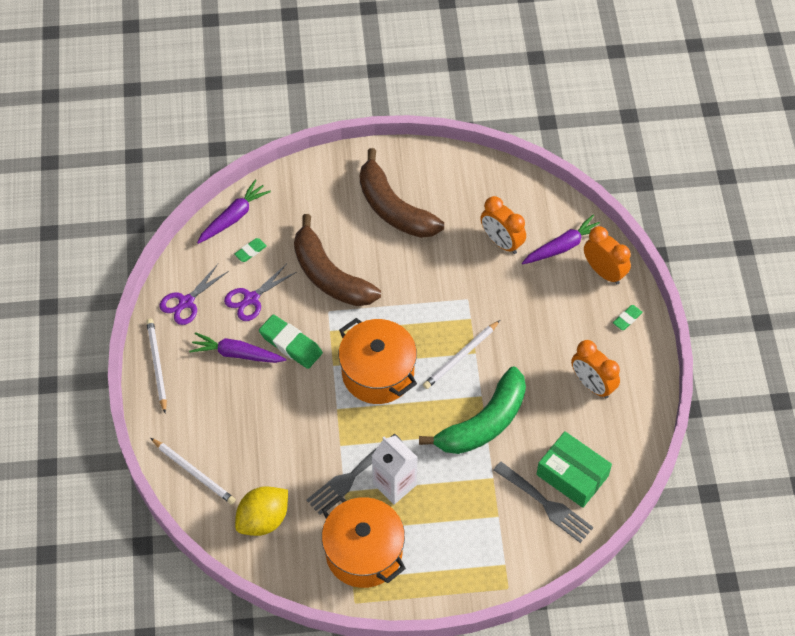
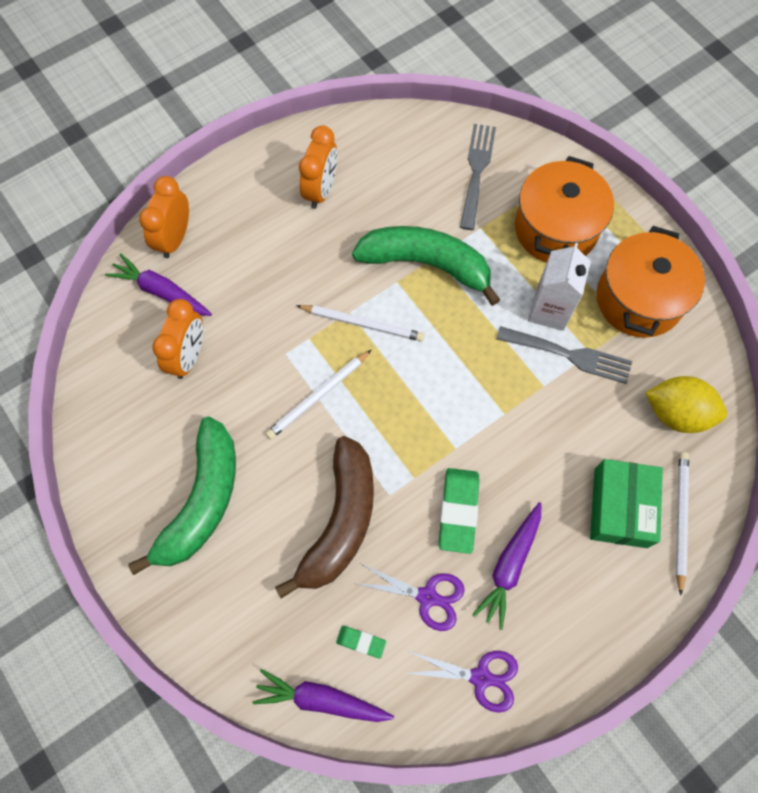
camera: 120 degrees left, 10 degrees up
(157, 365) = (586, 655): white pencil -> white pencil (318, 396)
(237, 354) = (510, 566): purple carrot -> purple carrot turned 45 degrees clockwise
(378, 373) = (435, 395): orange pot -> orange pot (555, 229)
(393, 208) = (202, 501): brown banana -> green banana
(572, 475) = (431, 163): green box -> green box (620, 507)
(627, 319) = (223, 193): green eraser -> none

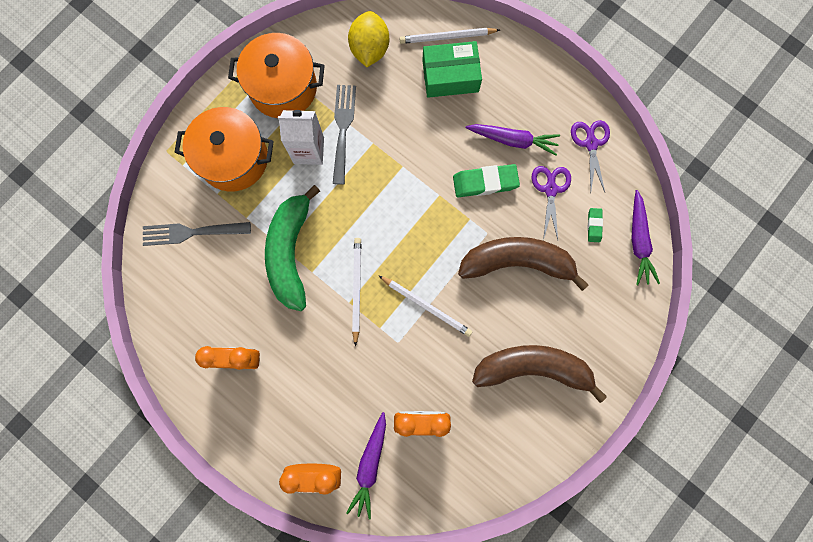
camera: 105 degrees left, 10 degrees up
(202, 501) = (533, 368): green banana -> brown banana

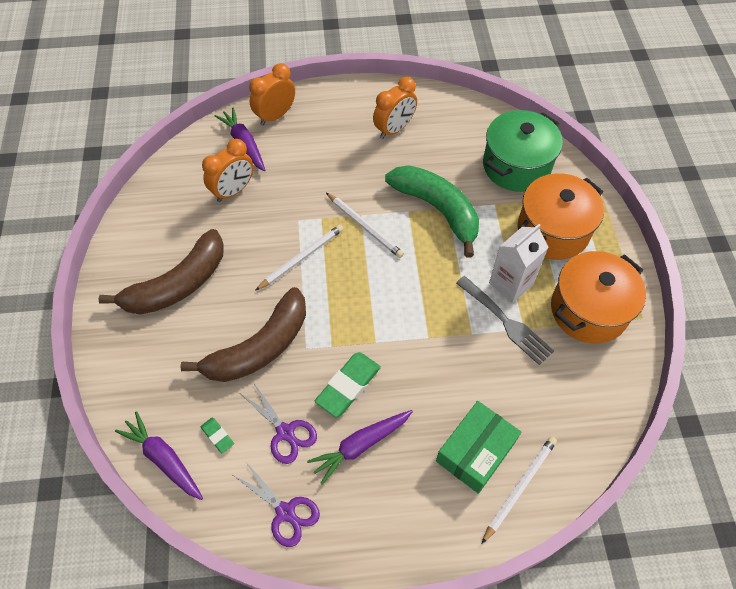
camera: 135 degrees right, 20 degrees down
(191, 232) = (516, 166): grey fork -> green pot
(369, 49) = (567, 407): yellow lemon -> none
(426, 306) = (301, 258): white pencil -> white pencil turned 150 degrees clockwise

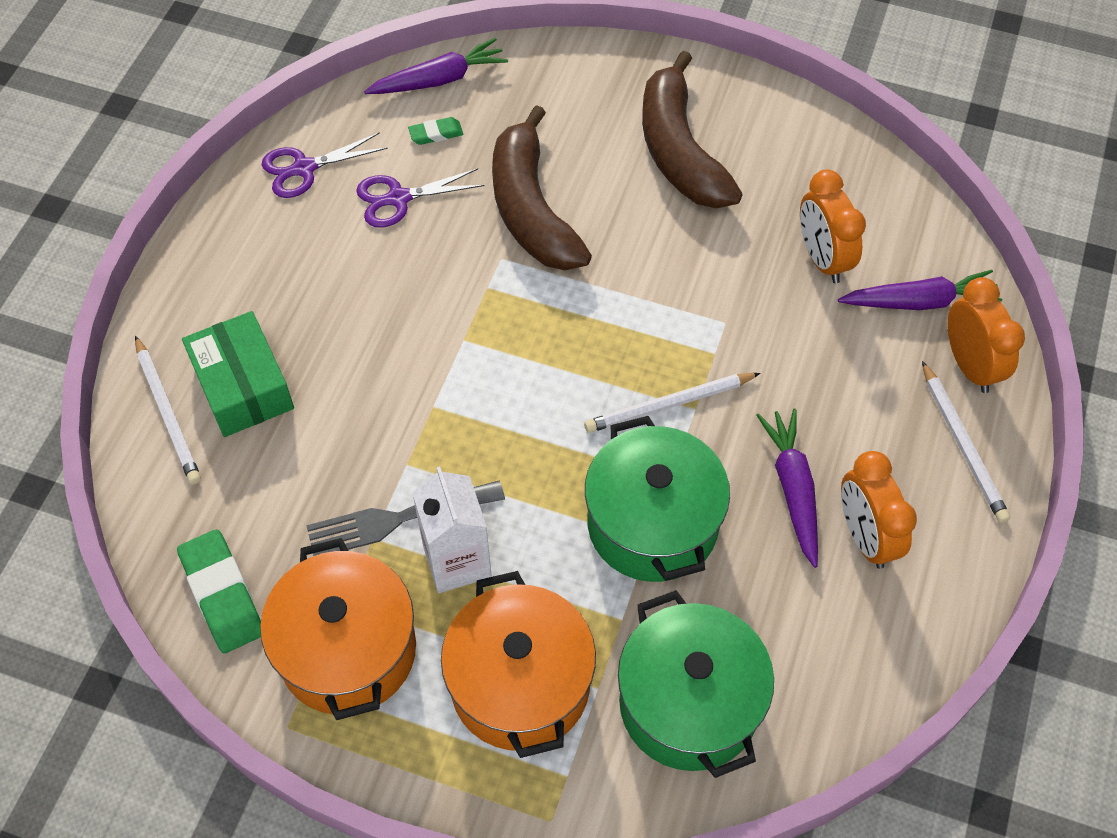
camera: 115 degrees right, 0 degrees up
(301, 258) = (651, 302): white pencil -> white pencil (963, 445)
(348, 386) = (418, 284): green eraser -> green eraser (222, 594)
(361, 445) = (332, 267): purple carrot -> purple carrot (793, 489)
(437, 209) = (652, 524): green banana -> green pot

